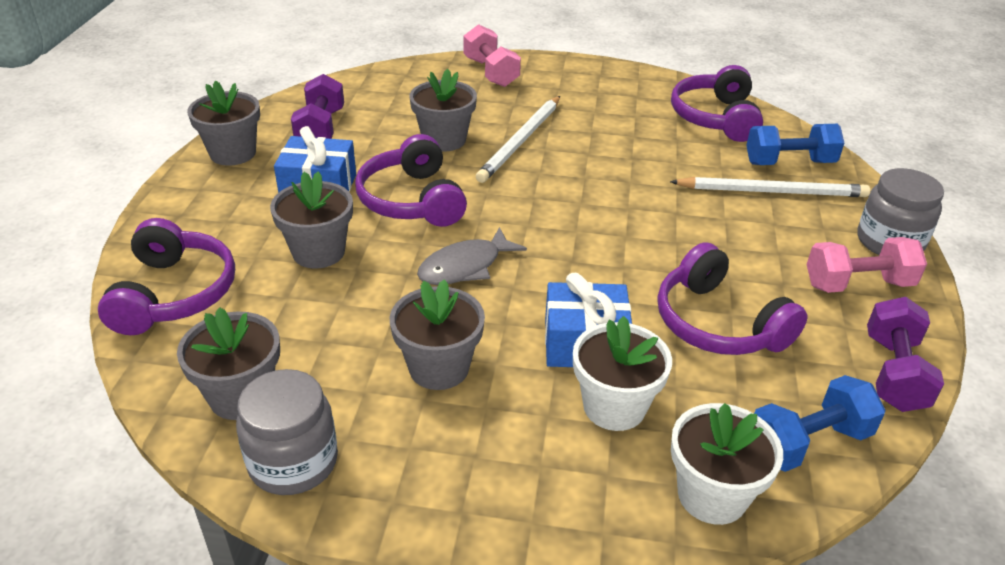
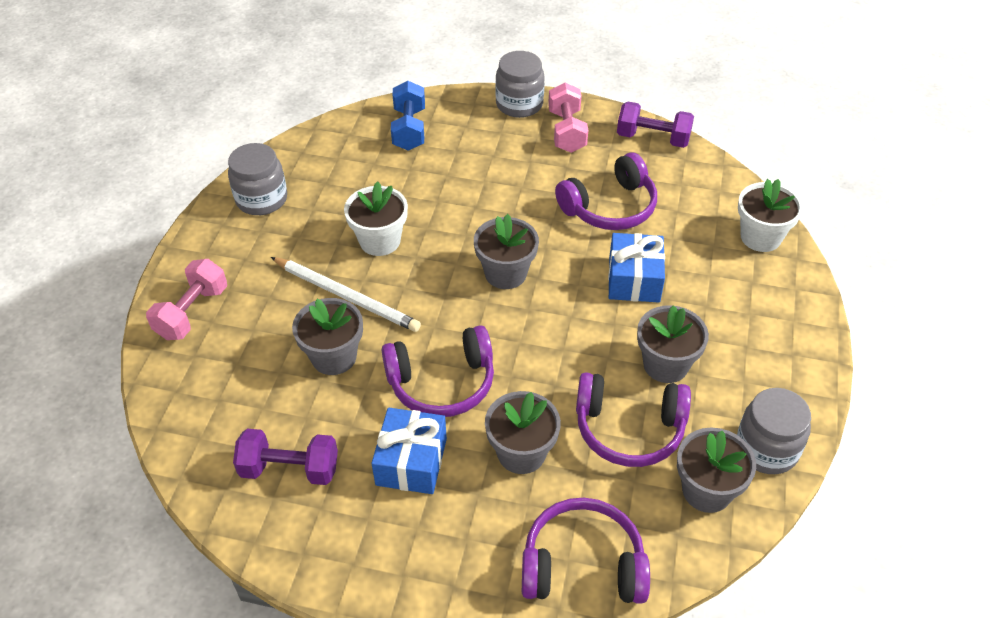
camera: 85 degrees left, 10 degrees up
(233, 153) = (331, 553): grey flower pot -> grey flower pot (505, 273)
(465, 267) = (544, 345): grey fish -> none
(491, 72) = (192, 312): pink dumbbell -> pink dumbbell turned 45 degrees counterclockwise
(614, 406) = (695, 271): white flower pot -> white flower pot (380, 241)
(639, 89) = (262, 199): none -> grey jar
(715, 118) = (328, 158): purple headphones -> purple headphones (629, 429)
(772, 191) = (450, 147): white pencil -> none
(808, 442) = (714, 188): blue dumbbell -> none

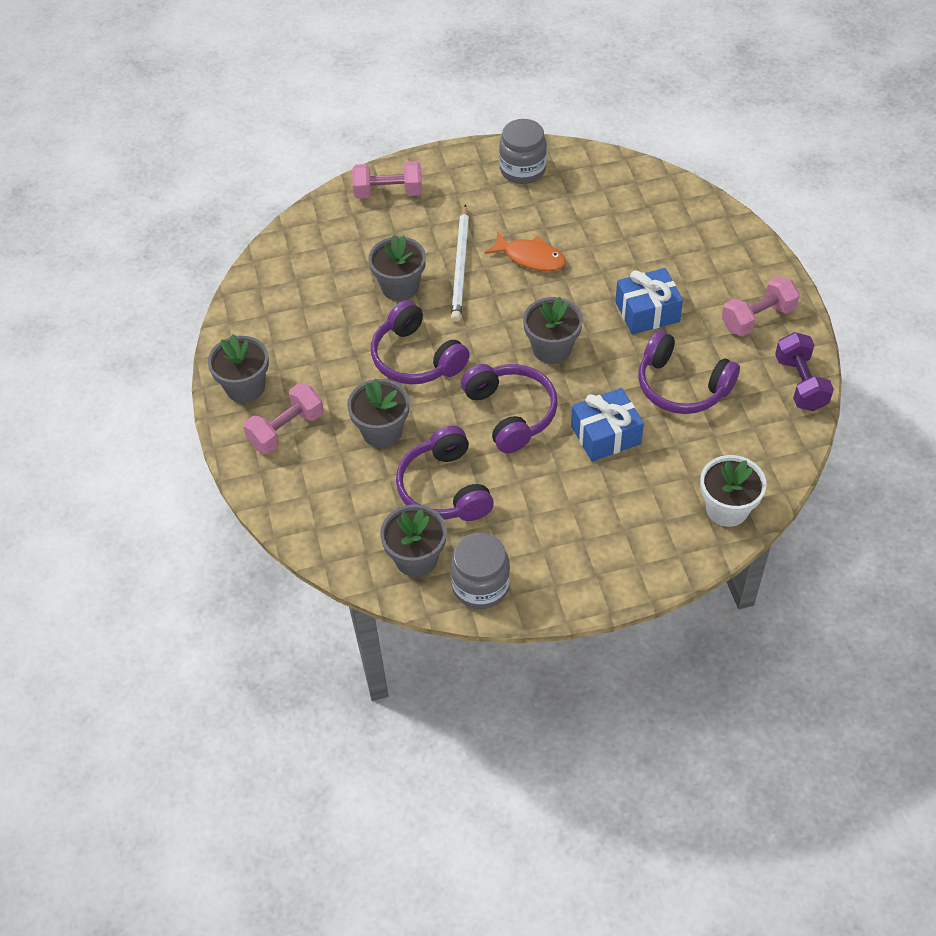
camera: 65 degrees right, 5 degrees up
(290, 469) = (292, 311): purple dumbbell -> none
(380, 241) = (530, 257): white flower pot -> orange fish
(409, 129) = (672, 215): blue dumbbell -> none
(411, 461) = (337, 372): blue gift -> blue gift (647, 312)
(461, 545) = (286, 430): none -> pink dumbbell
(519, 104) = (766, 271): grey jar -> none
(582, 564) = (309, 504): purple headphones -> purple headphones (511, 413)
(665, 364) = (525, 489): grey flower pot -> grey flower pot (245, 387)

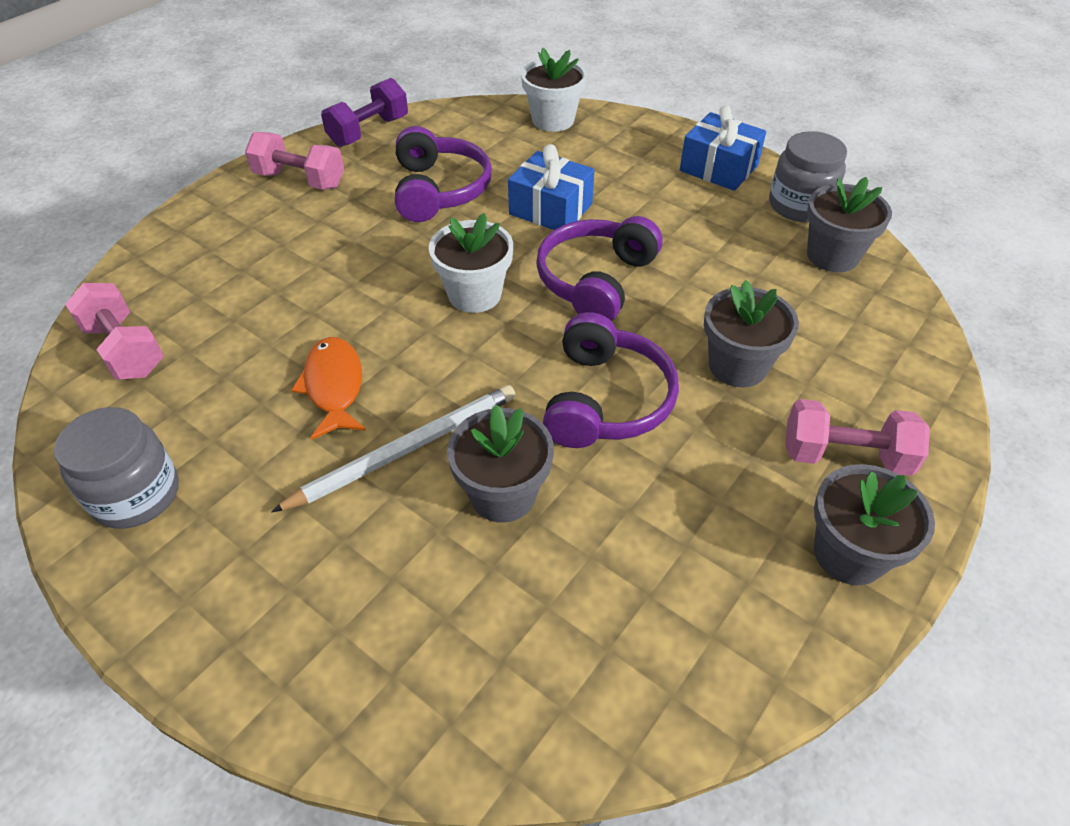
camera: 130 degrees left, 5 degrees down
(388, 192) = (300, 654): pink dumbbell -> pink dumbbell (125, 350)
(444, 488) = (740, 278): purple headphones -> none
(552, 348) = (474, 294): grey flower pot -> white flower pot
(647, 312) = (352, 251): blue gift -> blue gift (718, 168)

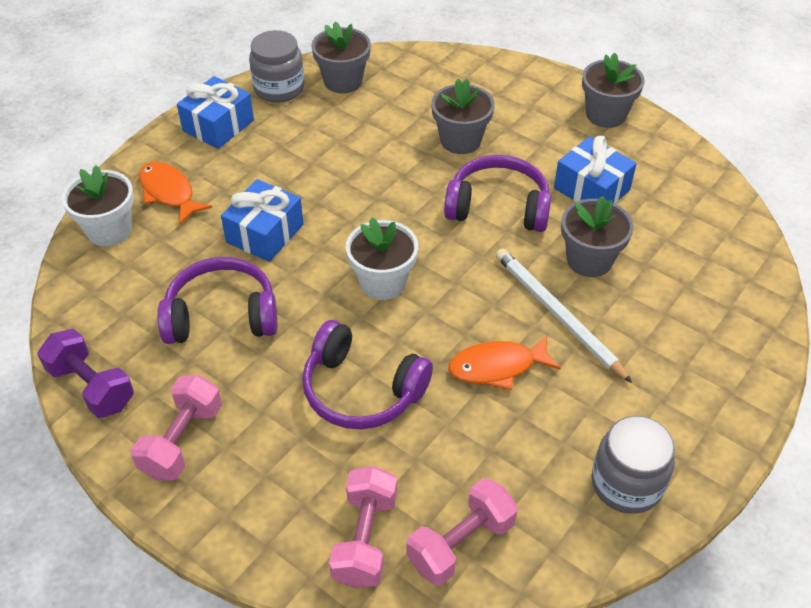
camera: 90 degrees left, 0 degrees up
(595, 280) = (367, 207): purple headphones -> purple headphones (361, 390)
(607, 147) = (169, 193): none -> orange fish
(654, 513) = (591, 189): none -> blue gift
(845, 456) = (535, 105): pink dumbbell -> pink dumbbell (365, 539)

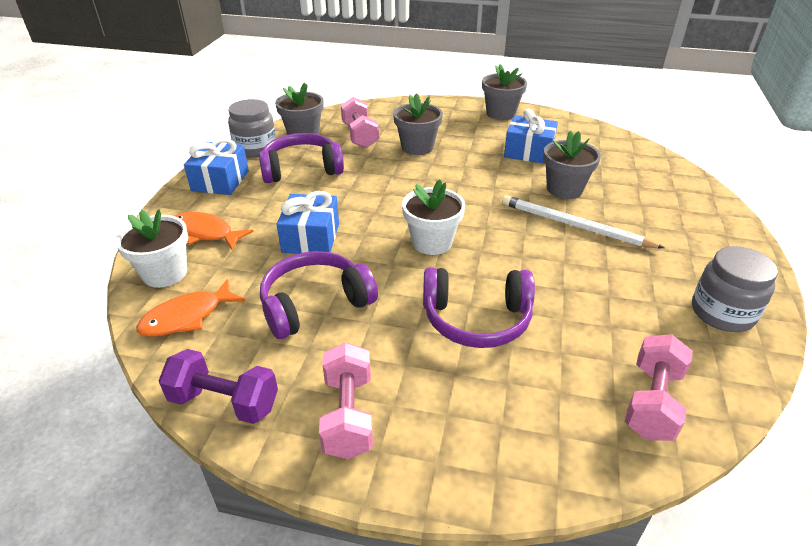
camera: 25 degrees left, 10 degrees down
(365, 539) = (575, 431): pink dumbbell -> pink dumbbell (360, 136)
(497, 367) = (564, 270): orange fish -> orange fish (187, 317)
(498, 206) = (476, 176): purple headphones -> purple headphones (302, 169)

